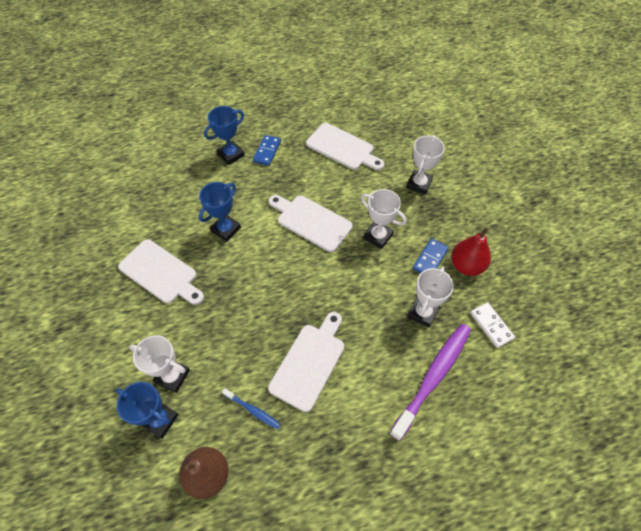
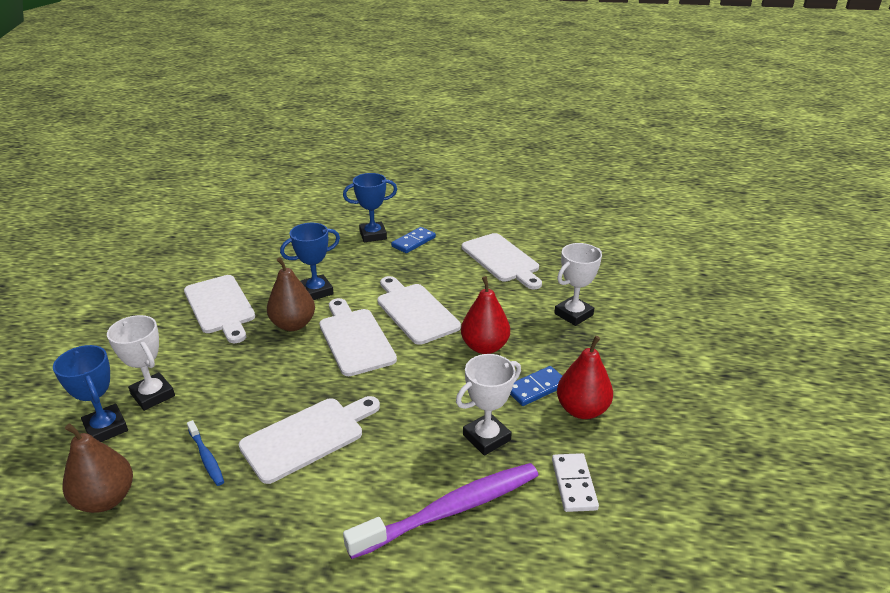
camera: 25 degrees right, 25 degrees down
(231, 268) = (293, 324): none -> brown pear
(285, 264) = (355, 339): none -> white cutting board
(378, 236) = (484, 347): white trophy -> red pear

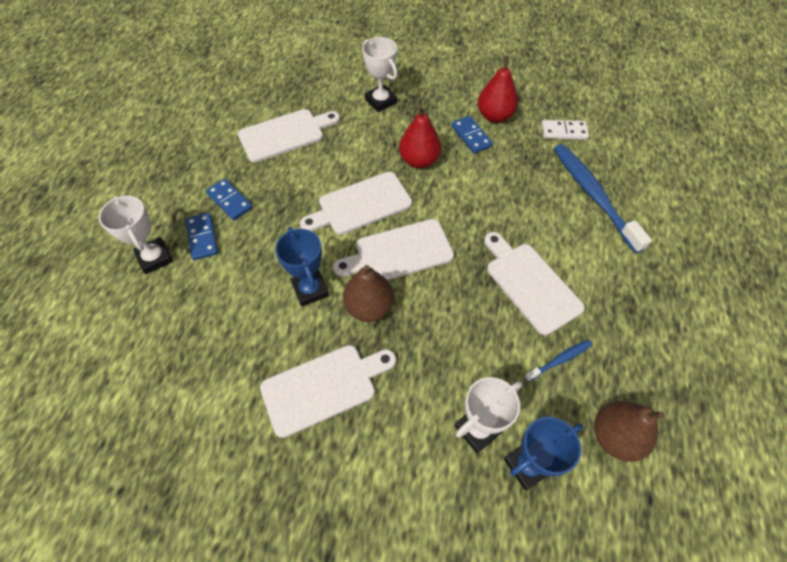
camera: 85 degrees left, 25 degrees up
(373, 235) = (202, 238): blue trophy -> blue domino
(450, 510) = (593, 195): purple toothbrush -> blue toothbrush
(486, 438) = (524, 170): white trophy -> white trophy (155, 258)

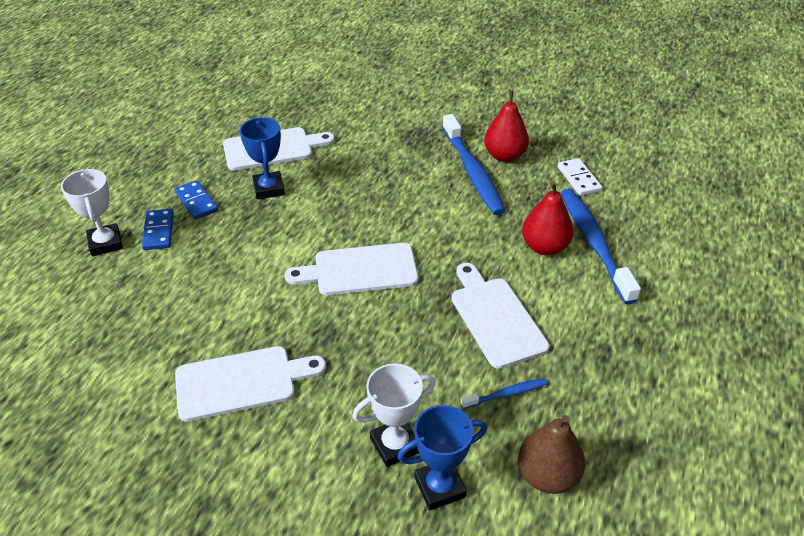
camera: 10 degrees right, 15 degrees down
(310, 289) = (255, 292): blue trophy -> blue trophy (269, 189)
(360, 205) = (332, 221): white cutting board -> none
(369, 307) = (312, 316): brown pear -> none
(381, 101) = (383, 129): white trophy -> none
(419, 160) = (408, 188): red pear -> red pear (544, 247)
(471, 136) = (472, 172): blue domino -> blue toothbrush
(564, 131) = (579, 179): white domino -> white domino turned 60 degrees clockwise

